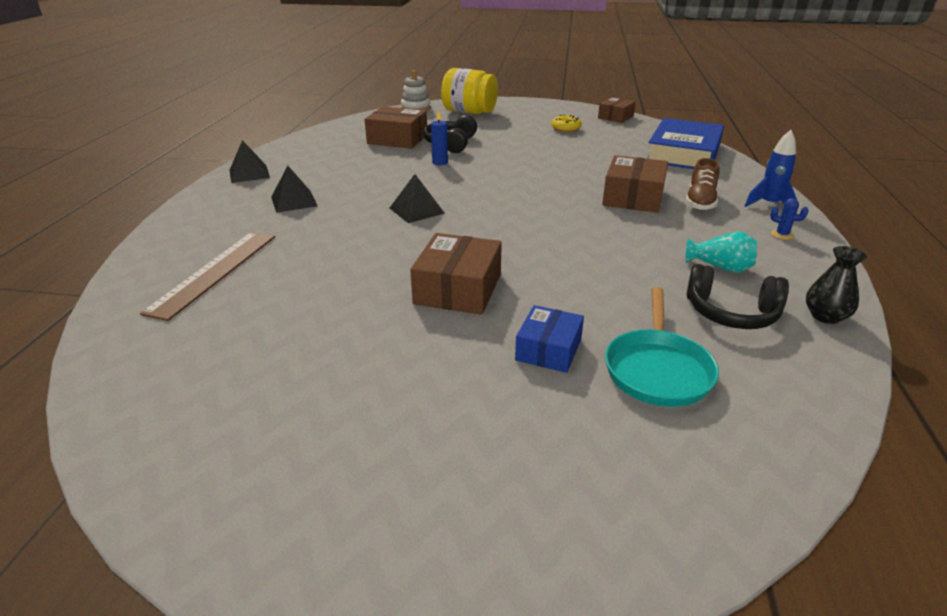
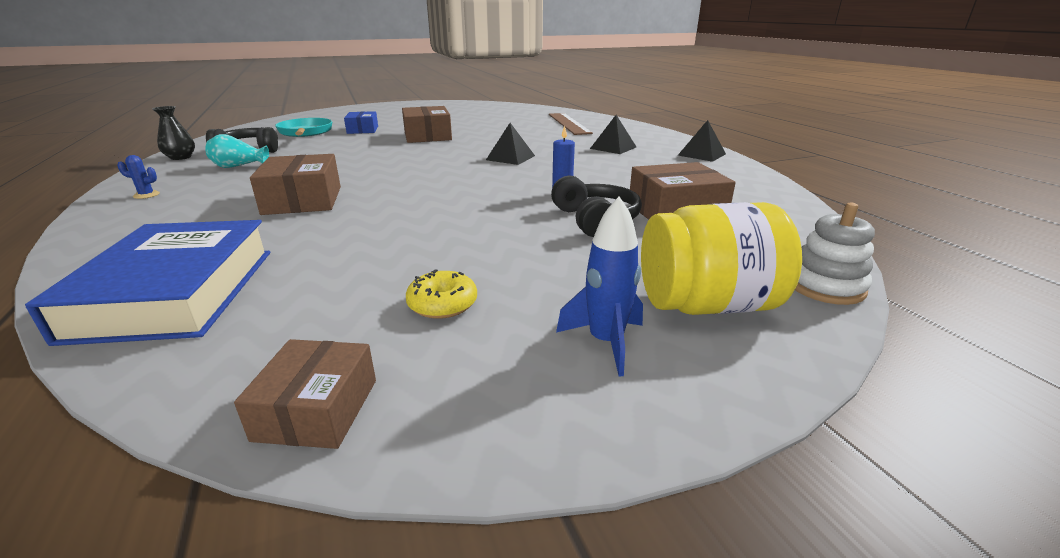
camera: 150 degrees right, 5 degrees down
(700, 202) = (216, 210): brown shoe -> none
(769, 205) = (117, 222): blue rocket -> blue rocket (605, 342)

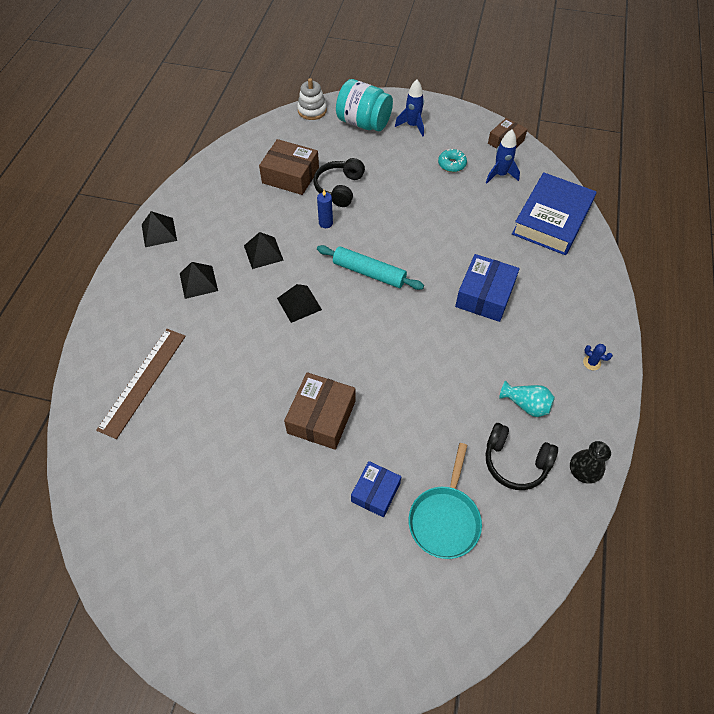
camera: 145 degrees left, 30 degrees up
(303, 200) = (484, 295): brown box -> blue box
(314, 324) = (500, 175): none -> blue rocket
(442, 304) = (451, 164): yellow donut -> turquoise donut
(464, 182) = (369, 272): none -> turquoise rolling pin
(591, 167) = (263, 252): none -> black pyramid
(706, 305) = (363, 123): yellow jar -> turquoise jar

